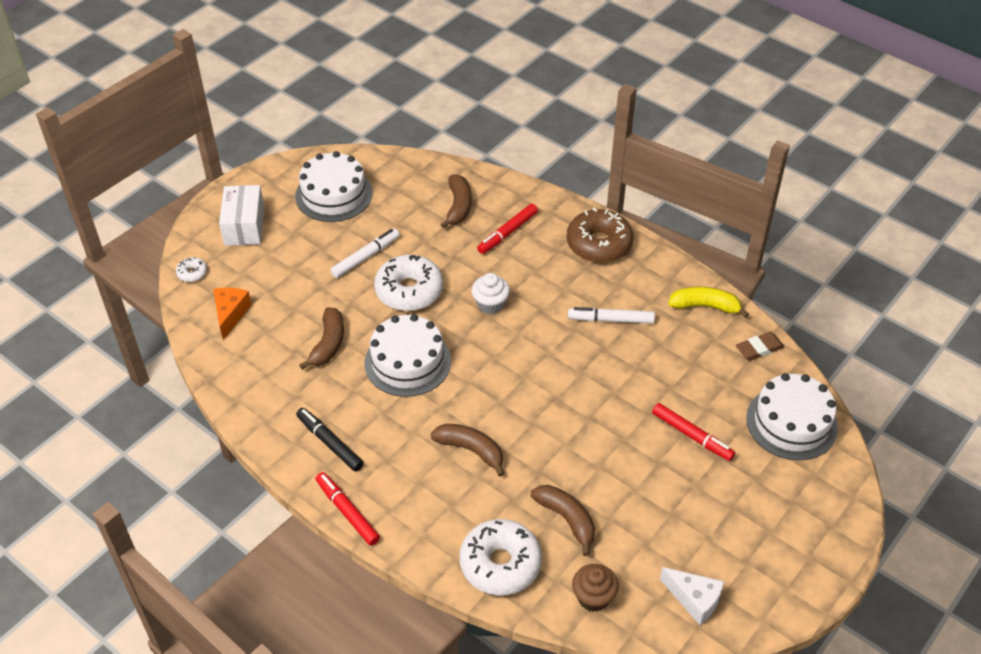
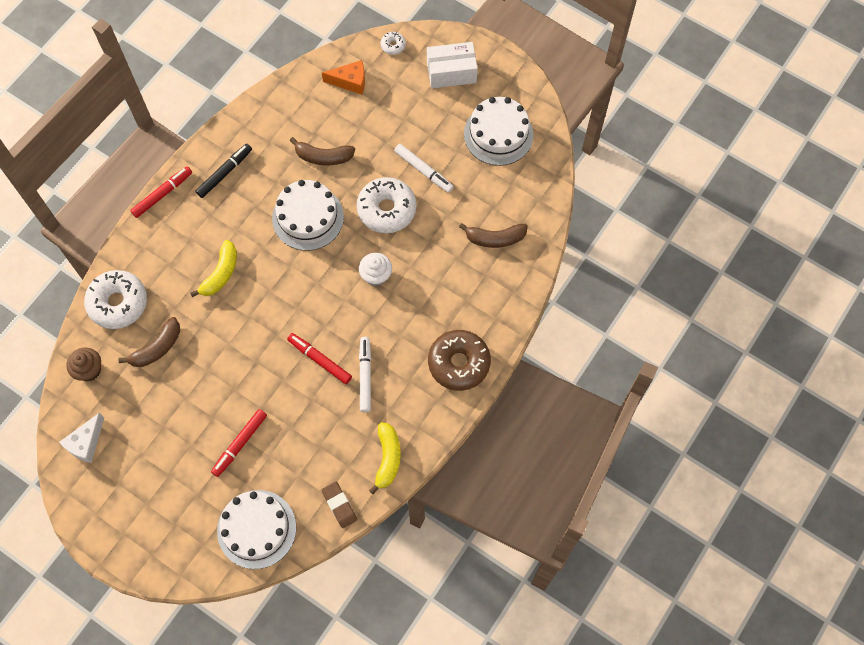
camera: 85 degrees right, 20 degrees up
(471, 450) = (220, 274): brown banana -> yellow banana
(507, 233) = (465, 283): red marker -> red marker (320, 360)

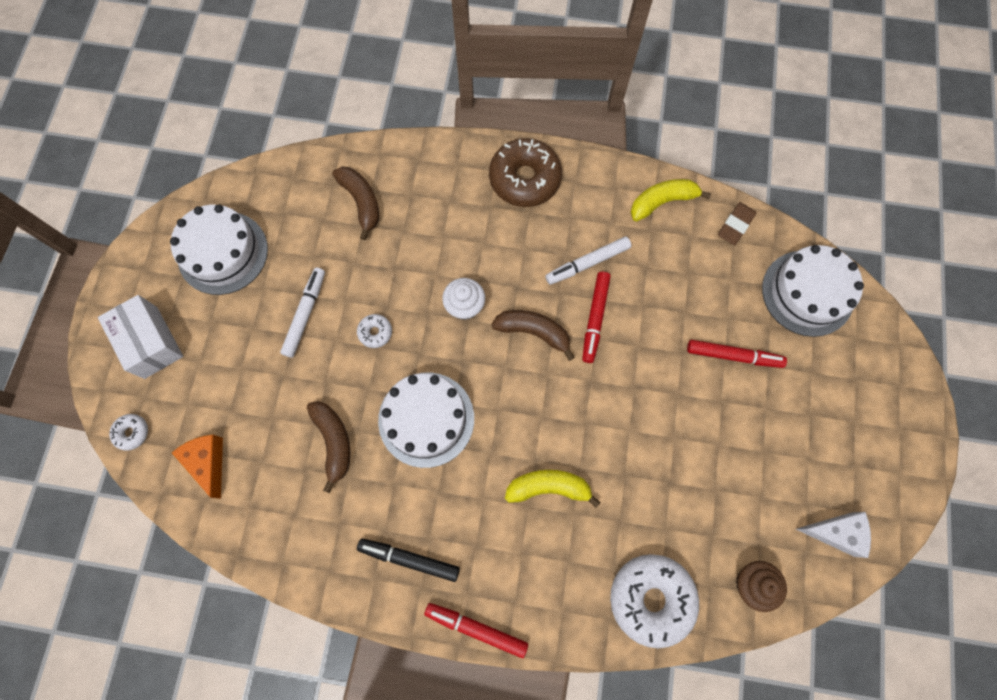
camera: 115 degrees left, 5 degrees up
(157, 348) = (680, 513): brown banana -> brown banana (534, 332)
(386, 209) = (375, 332): white donut -> white donut, size x0.45

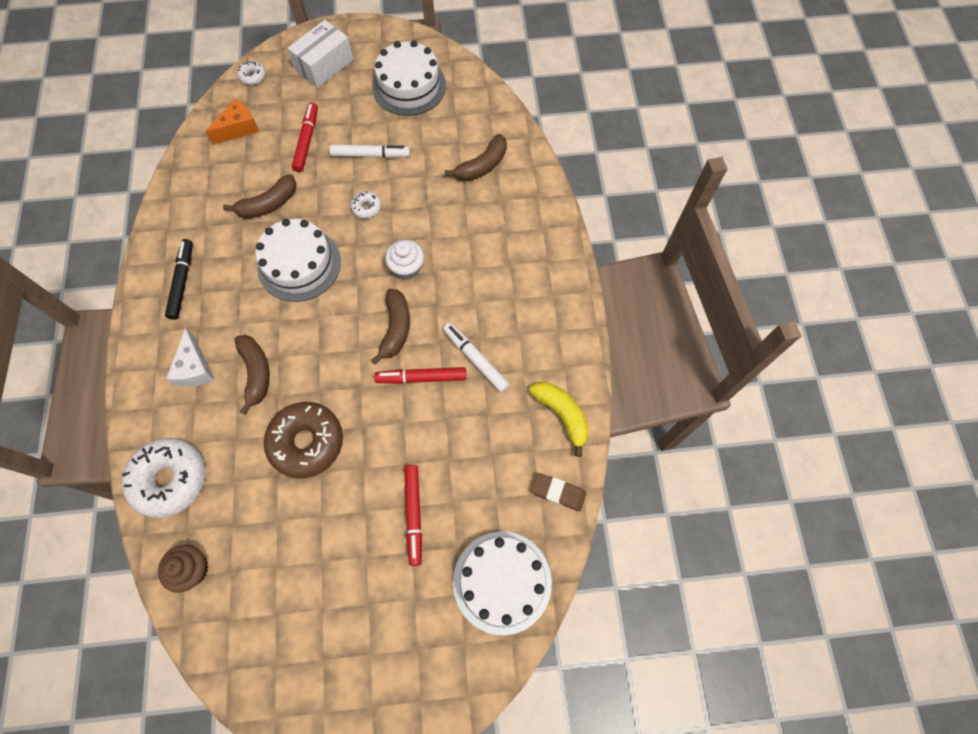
camera: 75 degrees right, 5 degrees down
(476, 628) = (133, 344): red marker -> red marker (307, 141)
(525, 179) = (546, 286): brown donut -> brown donut (307, 442)
(548, 487) = (256, 373): yellow banana -> brown banana
(835, 532) = (251, 647): white cheese -> white cheese (195, 368)

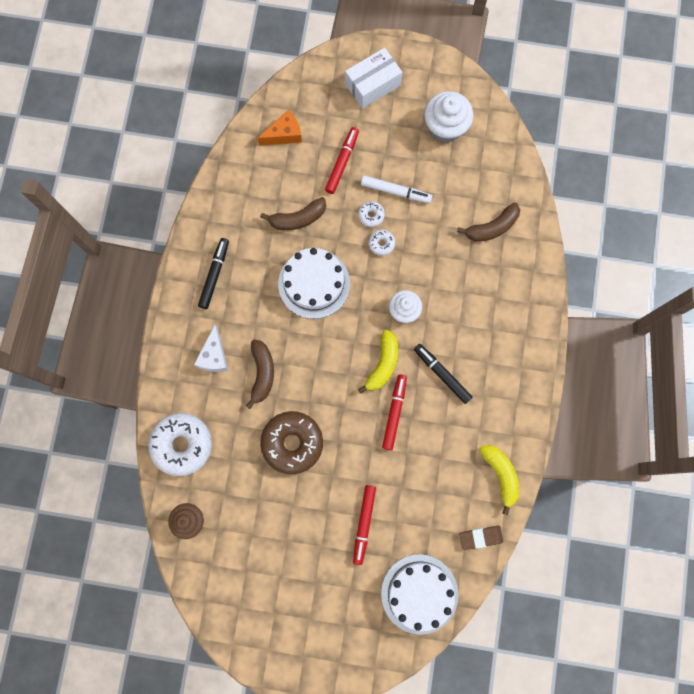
camera: 15 degrees right, 10 degrees up
(253, 76) = (306, 81): white donut -> white donut (371, 215)
(396, 329) = (383, 364): brown banana -> yellow banana
(409, 86) = (445, 127): white cake -> white cupcake
(421, 377) = (394, 413): red marker -> red marker turned 90 degrees clockwise
(466, 323) = (442, 374): none -> black marker
(476, 359) = (442, 408): white marker -> none
(558, 492) = (480, 537): brown eraser -> brown eraser turned 45 degrees counterclockwise

